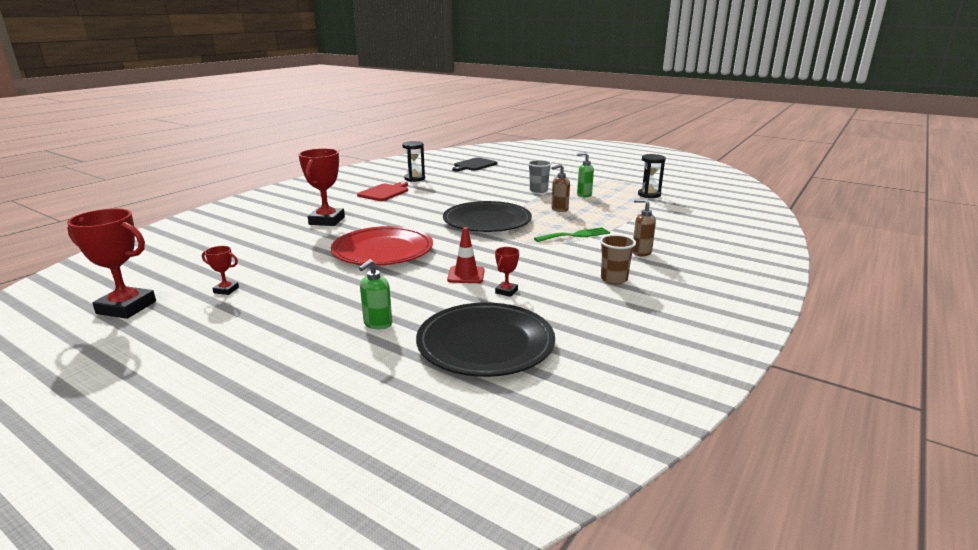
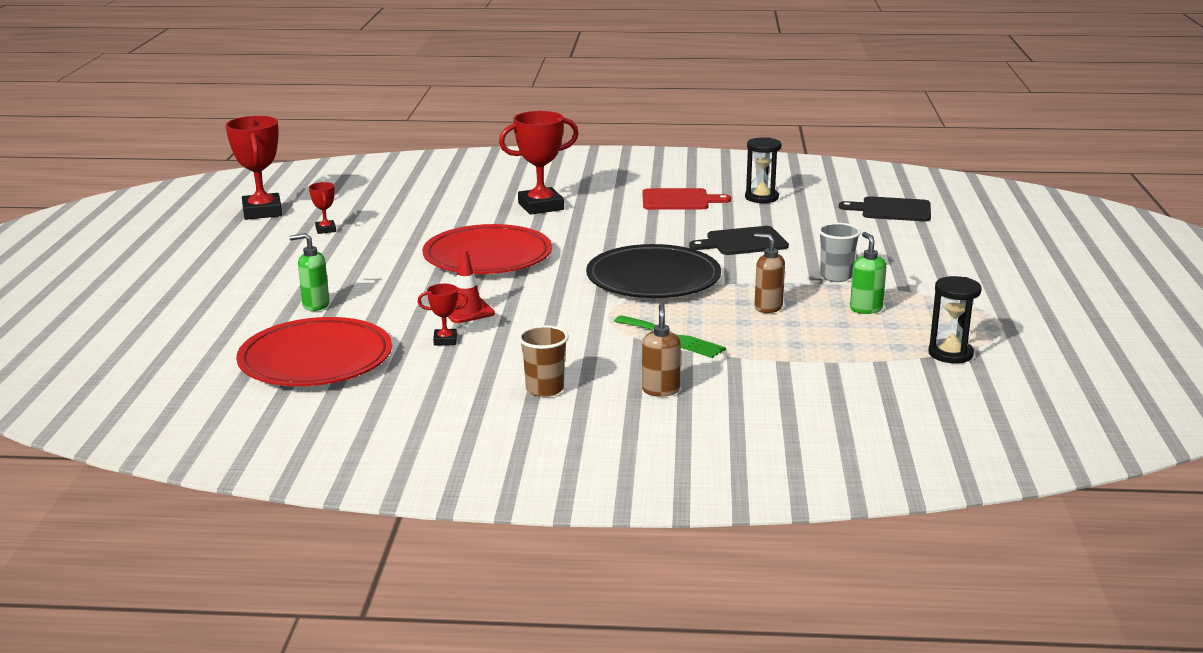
camera: 60 degrees right, 0 degrees up
(467, 194) = (743, 242): none -> black cutting board
(485, 344) = (316, 359): black plate -> red plate

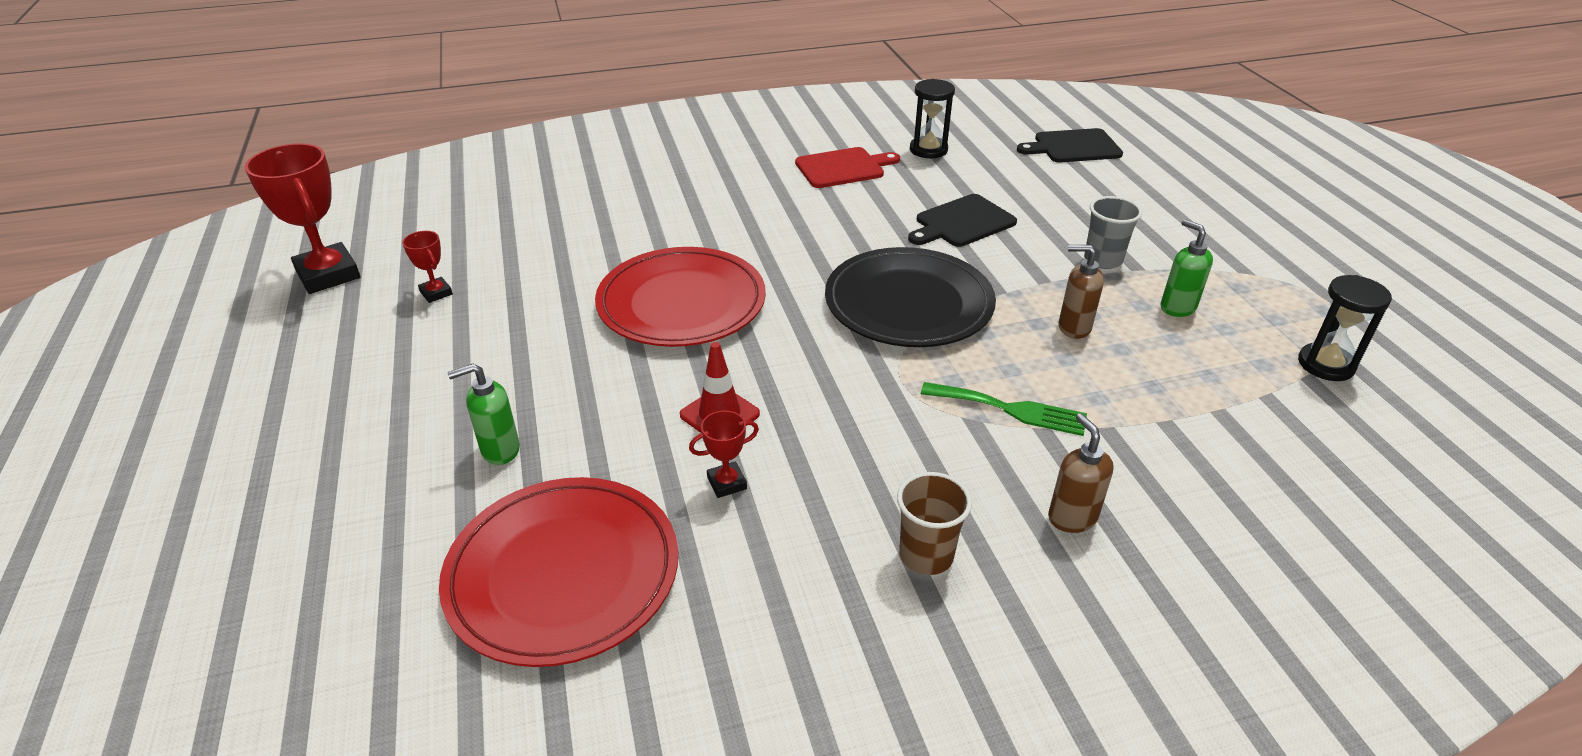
camera: 20 degrees left, 15 degrees up
(541, 206) = (692, 204): red trophy -> none

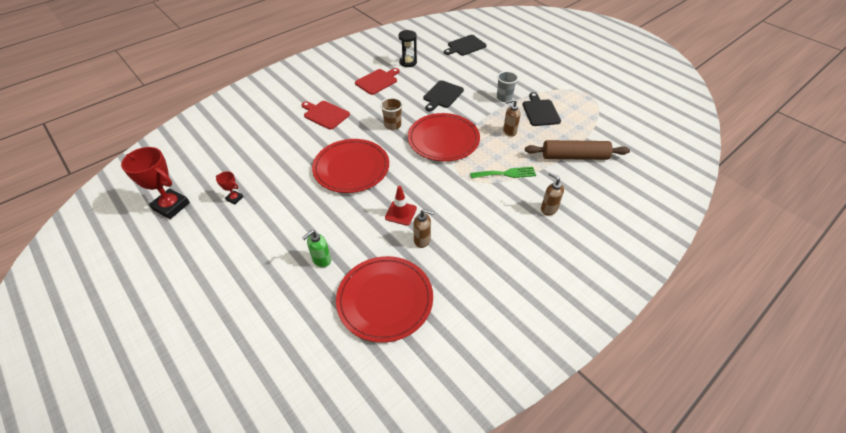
camera: 25 degrees left, 10 degrees up
(701, 199) = (325, 114): none -> red cutting board
(727, 483) = (422, 240): red trophy -> brown soap dispenser
(908, 303) = (443, 140): black plate -> red plate
(926, 555) = (509, 241): brown cup -> brown cup (392, 125)
(1177, 307) = (540, 111): green soap dispenser -> black cutting board
(1212, 424) = (574, 156): none -> brown rolling pin
(1325, 365) = (598, 120): black hourglass -> none

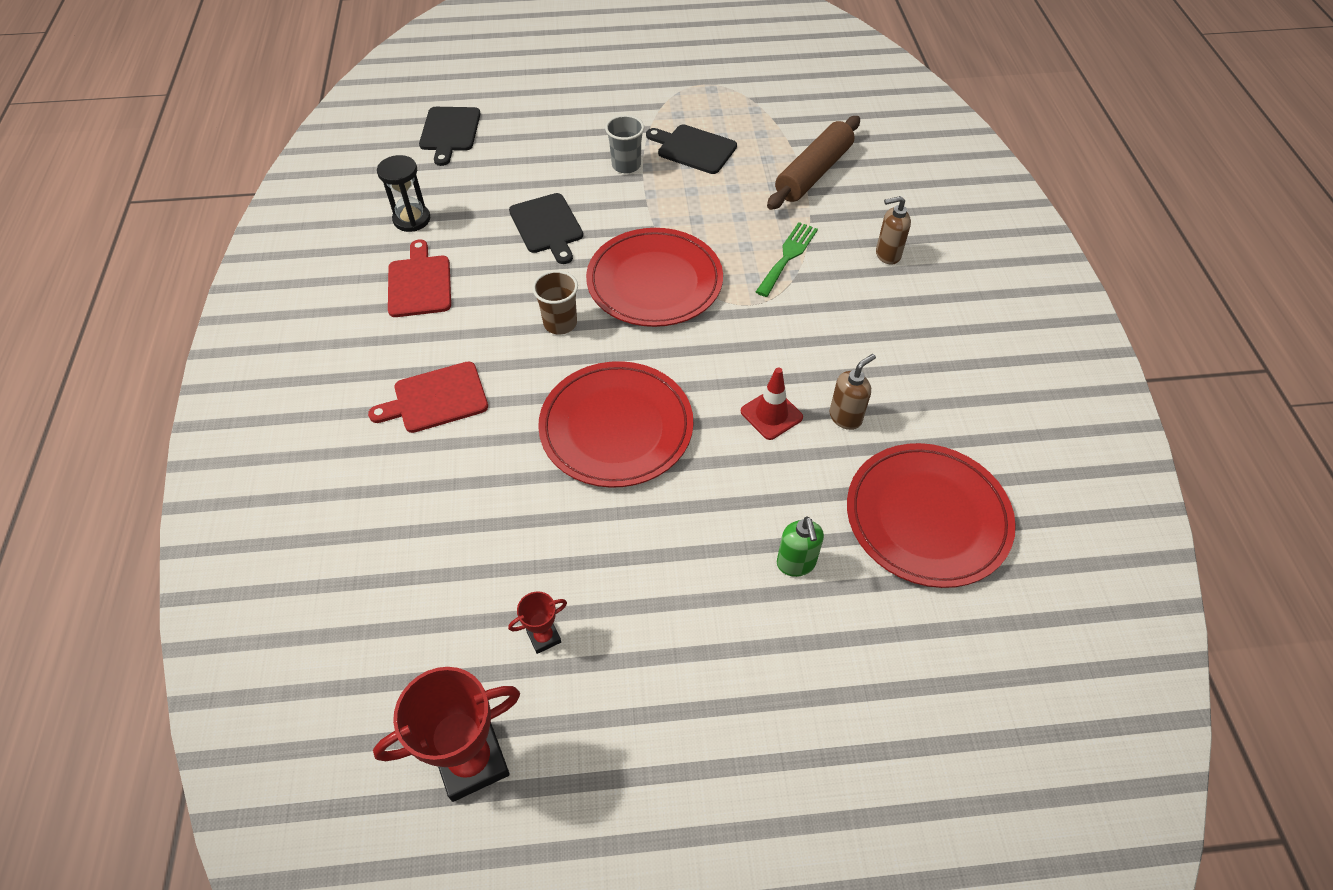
camera: 55 degrees left, 5 degrees up
(509, 131) = (705, 203): brown soap dispenser -> none

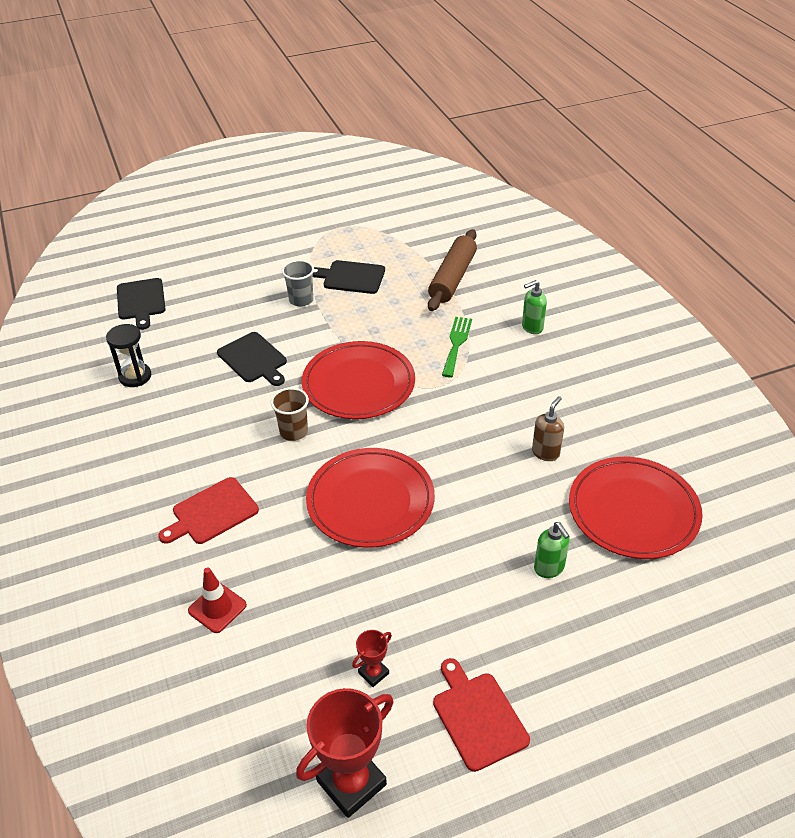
camera: 15 degrees left, 10 degrees down
(419, 283) = (162, 426): red cutting board -> red cutting board (478, 717)
(771, 414) = (488, 463): red traffic cone -> red traffic cone (217, 608)
(887, 255) = (532, 327): brown soap dispenser -> green soap dispenser

